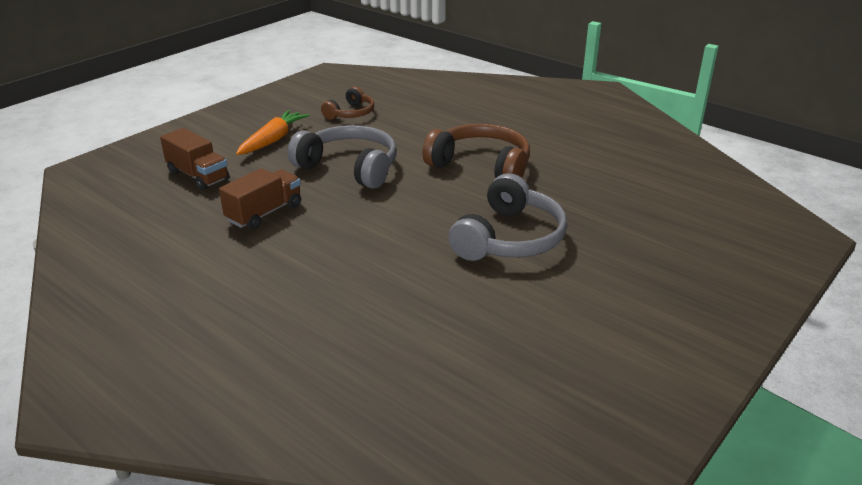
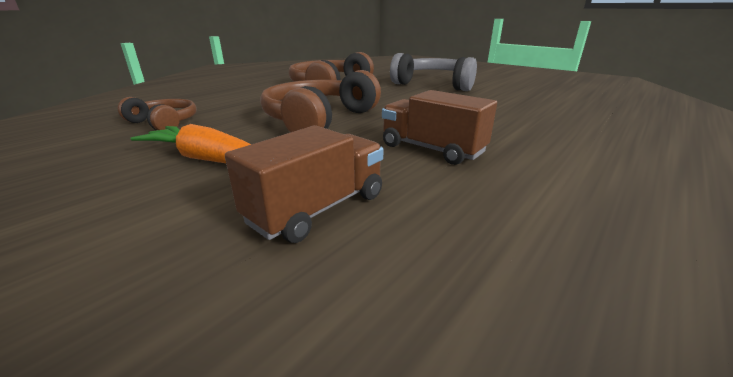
camera: 90 degrees left, 5 degrees down
(349, 167) = (319, 119): grey headphones -> brown headphones

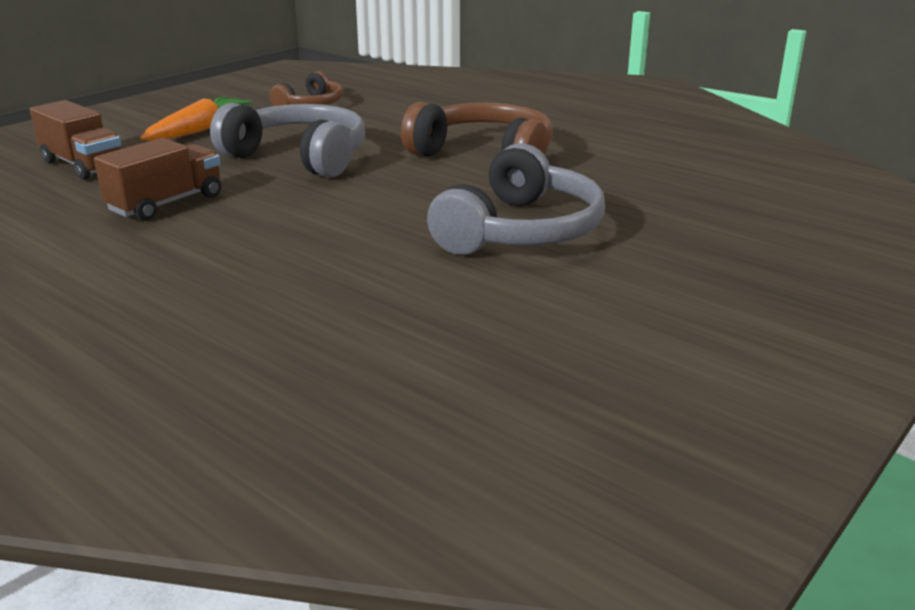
camera: 90 degrees right, 0 degrees up
(319, 119) = (299, 157): brown headphones -> grey headphones

